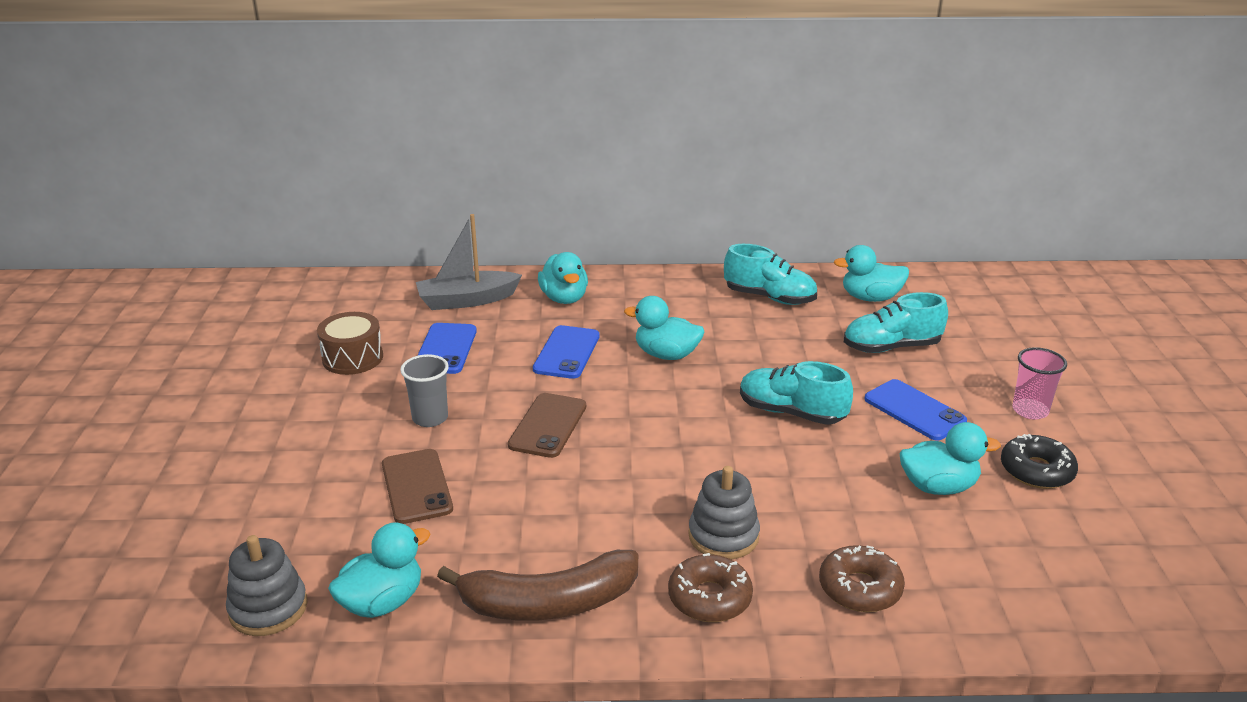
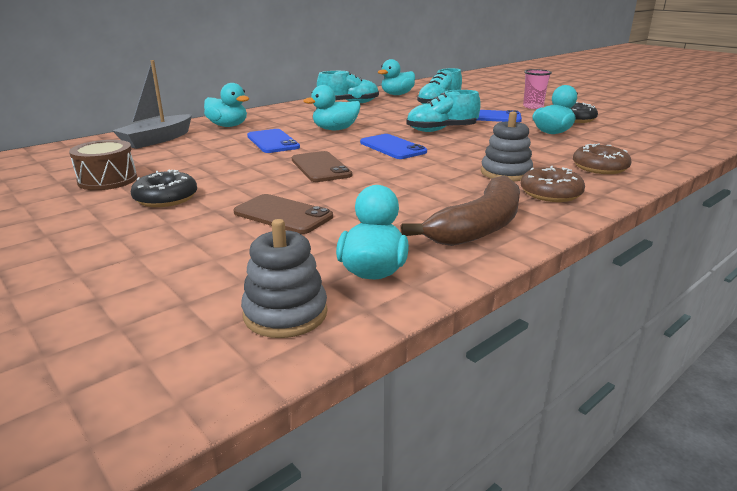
camera: 40 degrees left, 5 degrees down
(362, 411) = (166, 198): none -> black donut
(430, 418) = (230, 186): grey cup -> none
(446, 349) = (181, 159): blue phone -> blue phone (392, 147)

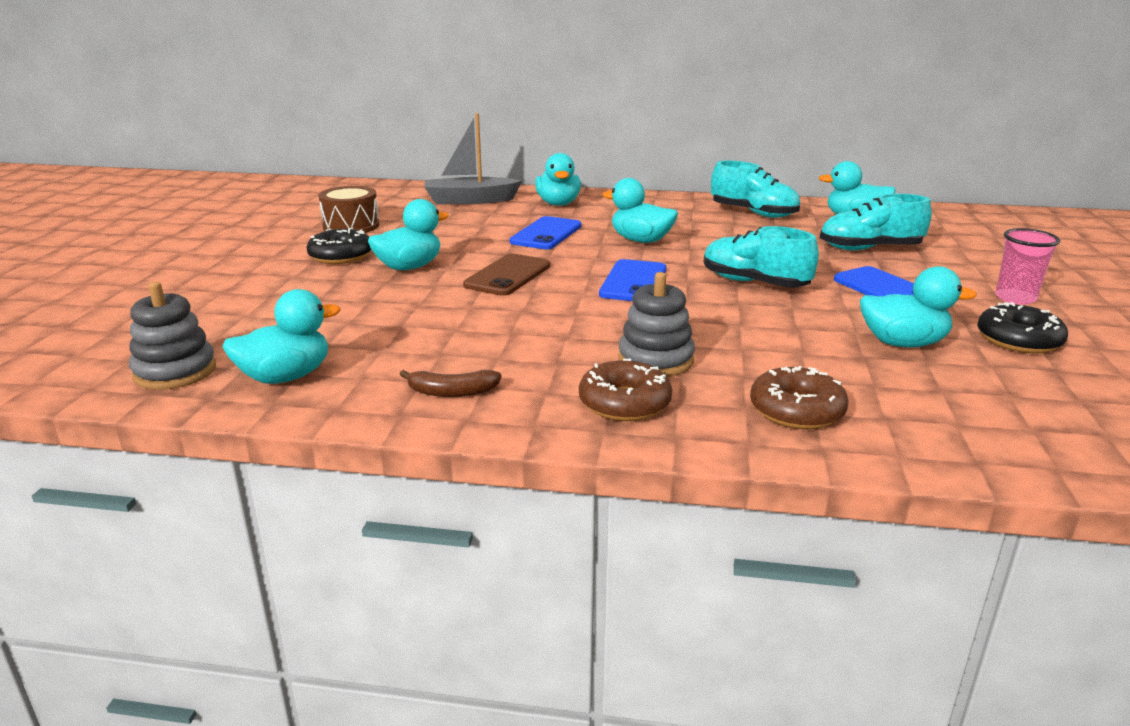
camera: 50 degrees right, 0 degrees up
(243, 185) = (409, 267): none -> turquoise duck
(283, 215) = (363, 304): brown phone -> none
(479, 227) = (452, 392): brown banana -> brown banana, size x0.47

